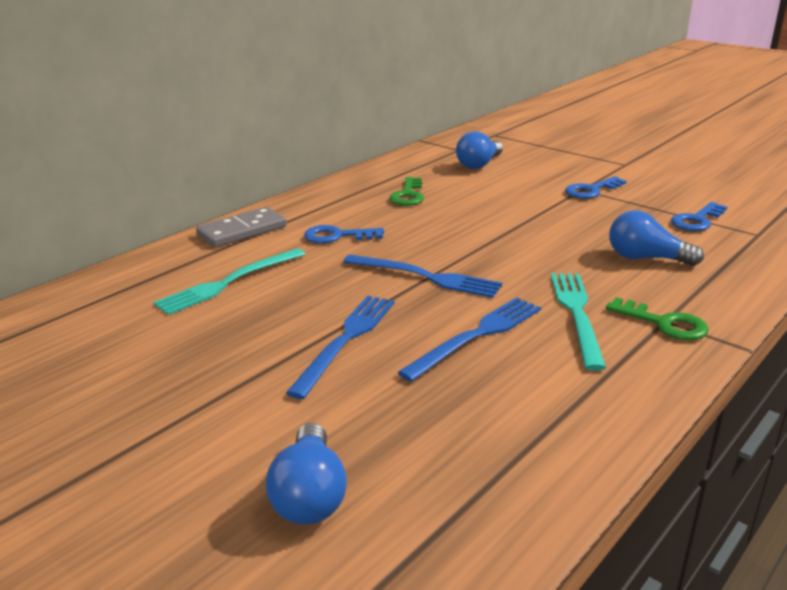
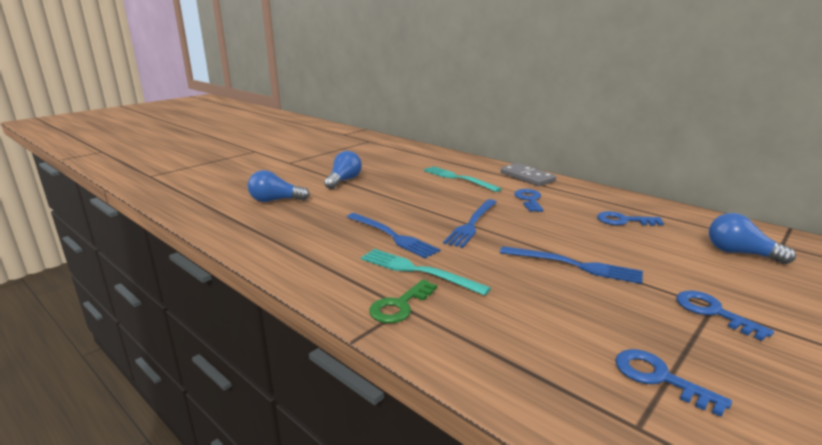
camera: 90 degrees right, 5 degrees down
(346, 340) = (393, 204): blue fork -> blue fork (574, 265)
(408, 195) = (623, 221): green key -> blue key
(577, 314) = (418, 271): turquoise fork -> turquoise fork turned 150 degrees counterclockwise
(646, 258) = (527, 318): blue light bulb -> blue light bulb (344, 181)

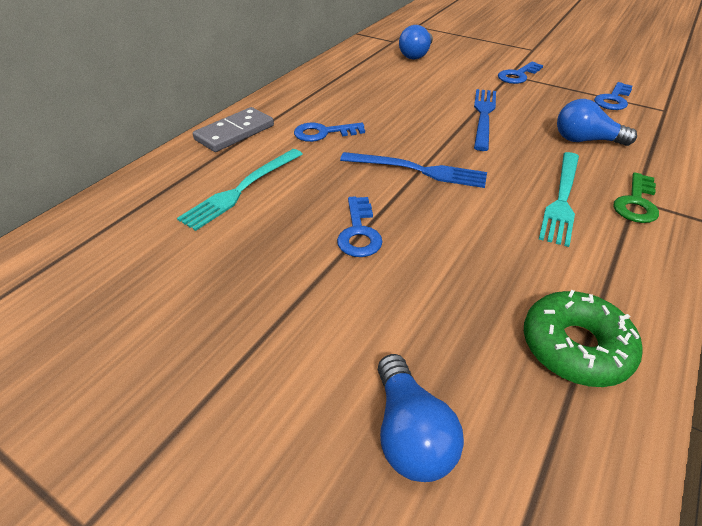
camera: 100 degrees left, 20 degrees up
(283, 240) = (575, 347): none -> green donut
(344, 181) = (261, 337): blue light bulb -> blue light bulb (585, 140)
(392, 236) = (488, 229): blue fork -> none
(400, 306) = (636, 203): green key -> green key turned 90 degrees clockwise
(623, 221) = (369, 88): blue key -> blue key (359, 232)

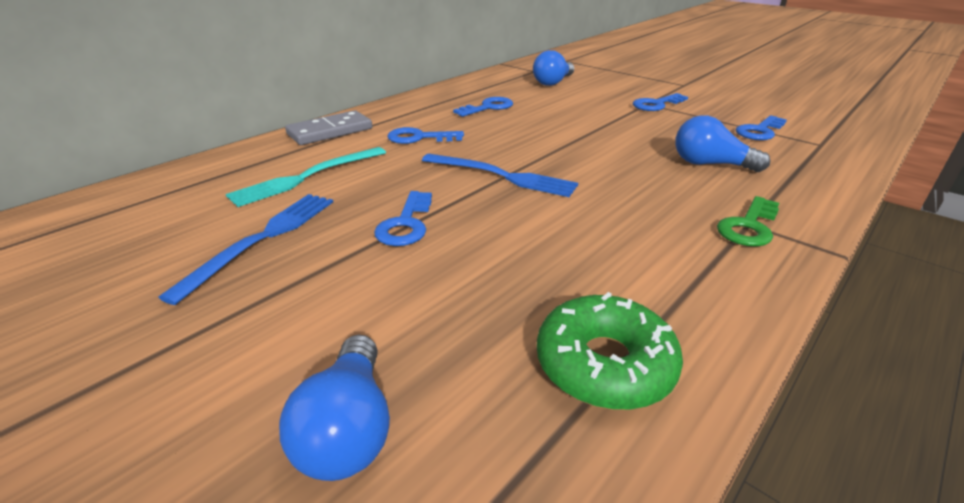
camera: 10 degrees right, 10 degrees down
(370, 90) = (488, 107): none -> blue key
(483, 116) = (600, 135): blue fork -> blue fork (263, 239)
(561, 199) = (656, 215): turquoise fork -> none

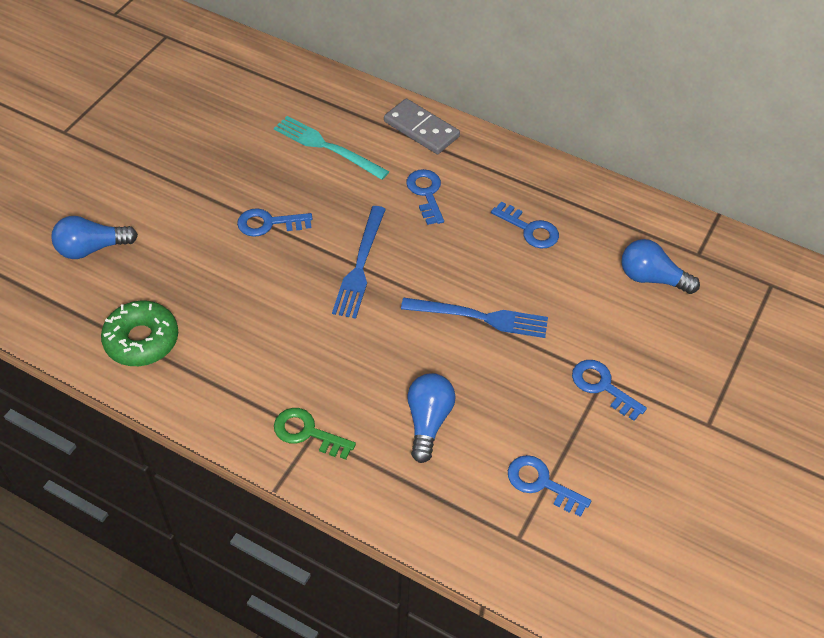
camera: 75 degrees right, 20 degrees up
(263, 239) = (236, 159): blue fork -> blue fork (480, 317)

